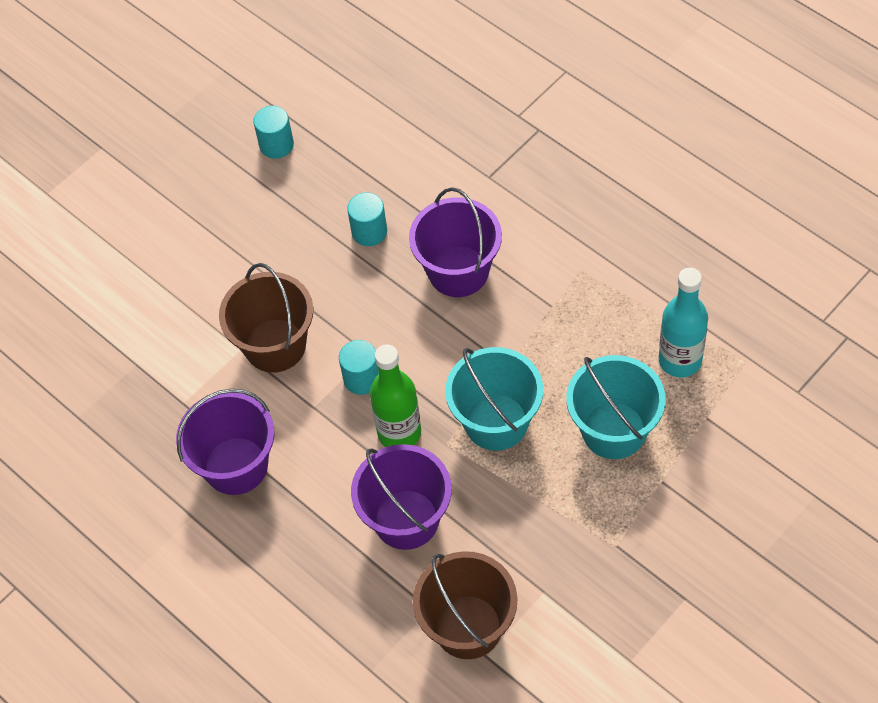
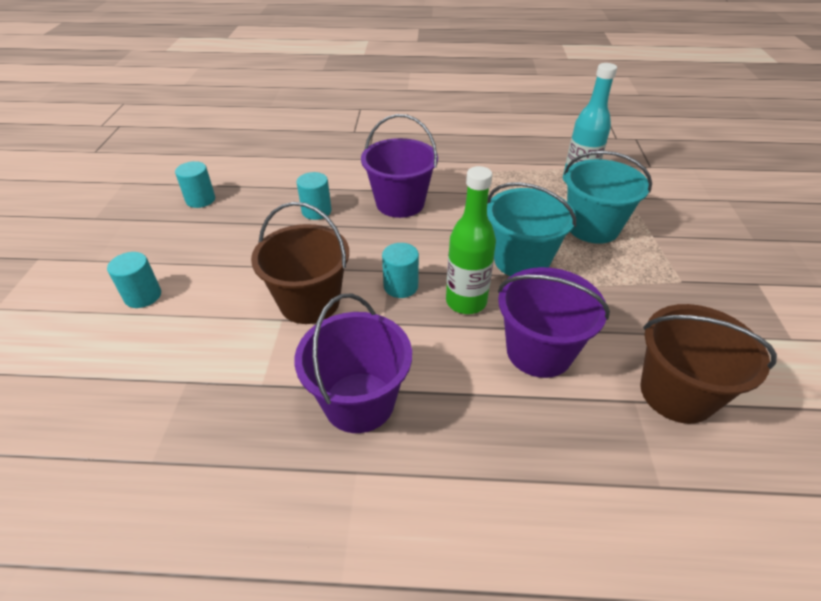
camera: 45 degrees left, 15 degrees down
(155, 251) = (143, 296): none -> turquoise cylinder

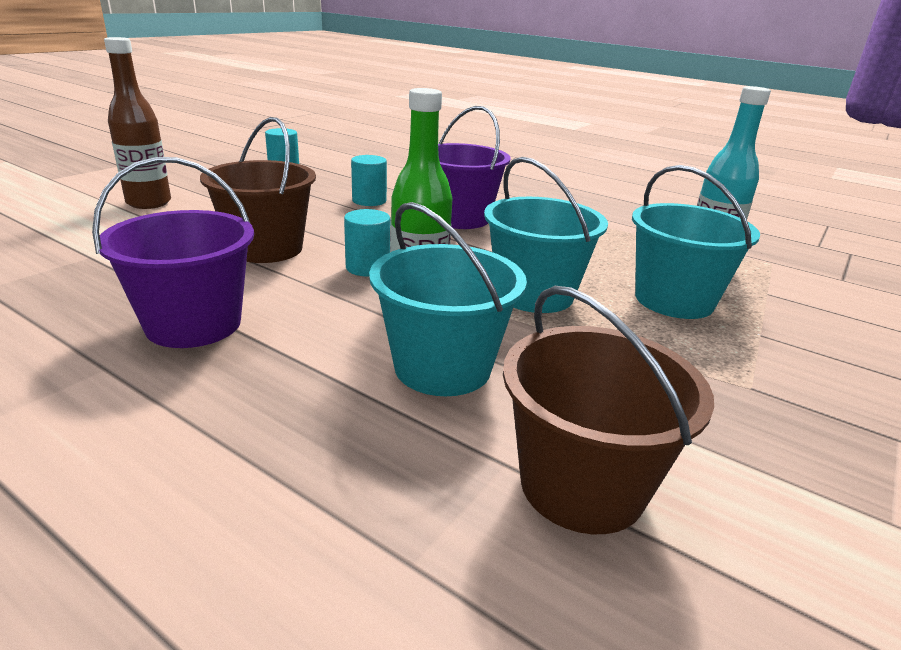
camera: 30 degrees right, 15 degrees down
(143, 296) = (149, 203): turquoise cylinder -> brown bottle
(539, 351) = (442, 367): purple bucket -> turquoise bucket

